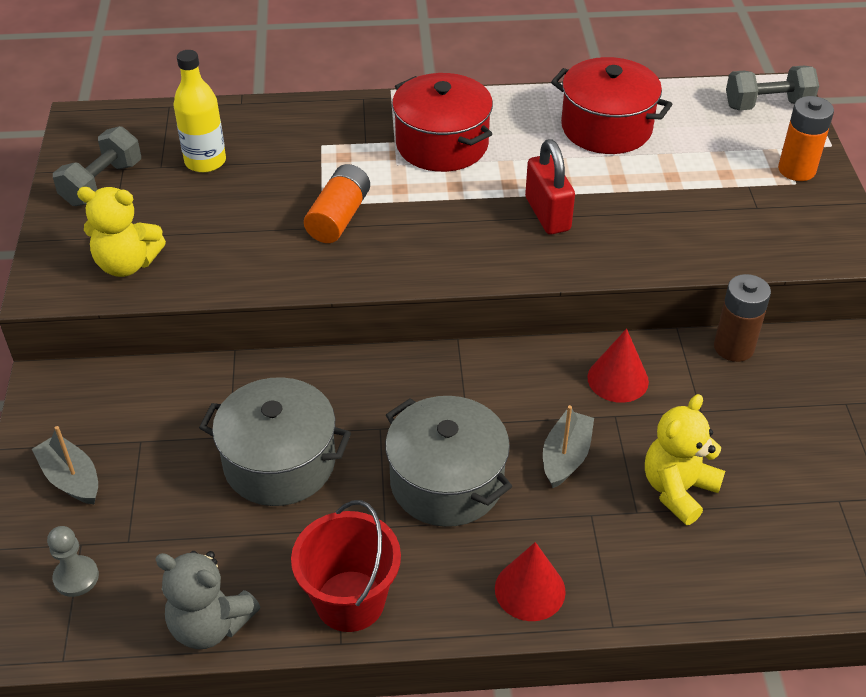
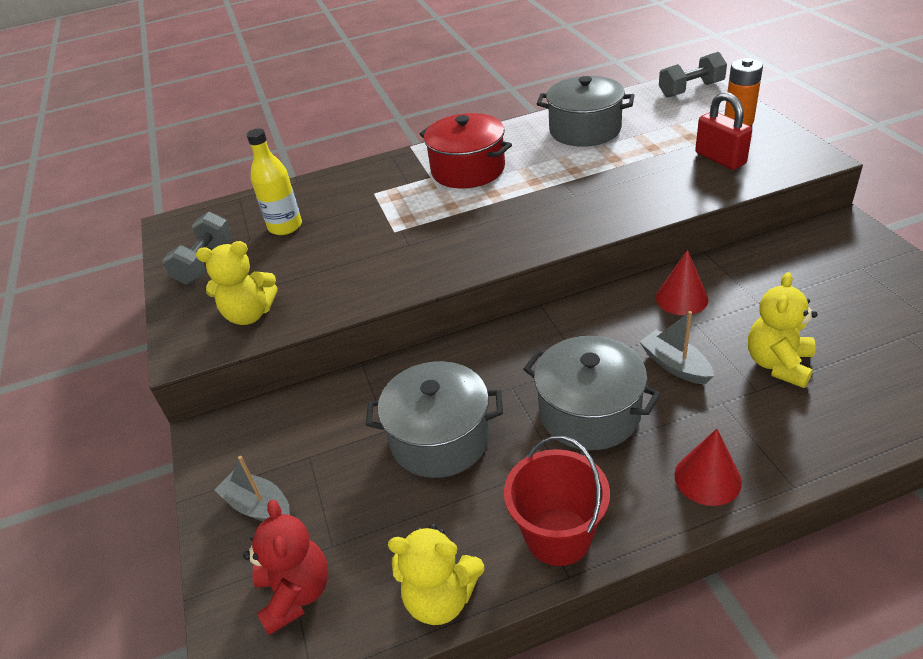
camera: 10 degrees left, 5 degrees down
(76, 577) = (296, 593): grey pawn -> red teddy bear
(210, 625) = (440, 598): grey teddy bear -> yellow teddy bear
(339, 217) = (412, 236): orange battery -> none
(547, 214) = (574, 193): red padlock -> red padlock (720, 158)
(565, 457) = (675, 365): grey boat -> grey boat turned 45 degrees counterclockwise
(606, 128) = (585, 130): red pot -> grey pot
(733, 347) = (754, 253): brown battery -> none

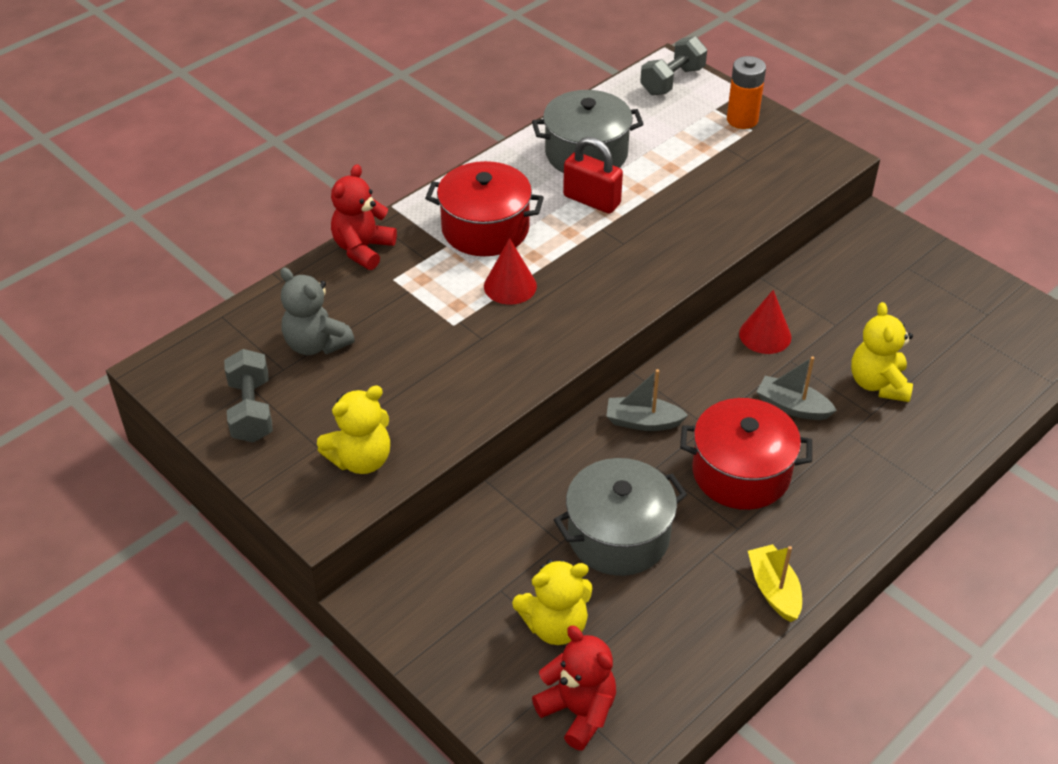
camera: 30 degrees left, 5 degrees up
(258, 506) = (484, 651): grey boat -> grey boat (643, 422)
(285, 226) = (316, 344): yellow bottle -> grey teddy bear
(368, 170) = (363, 249): none -> red teddy bear
(440, 598) = (707, 671): yellow teddy bear -> yellow teddy bear (555, 625)
(558, 536) = (774, 590): red bucket -> yellow boat
(589, 412) = (741, 472): grey pot -> red pot
(707, 478) = (867, 504): red cone -> red cone (510, 286)
(720, 158) = (746, 172): red padlock -> red padlock (591, 200)

